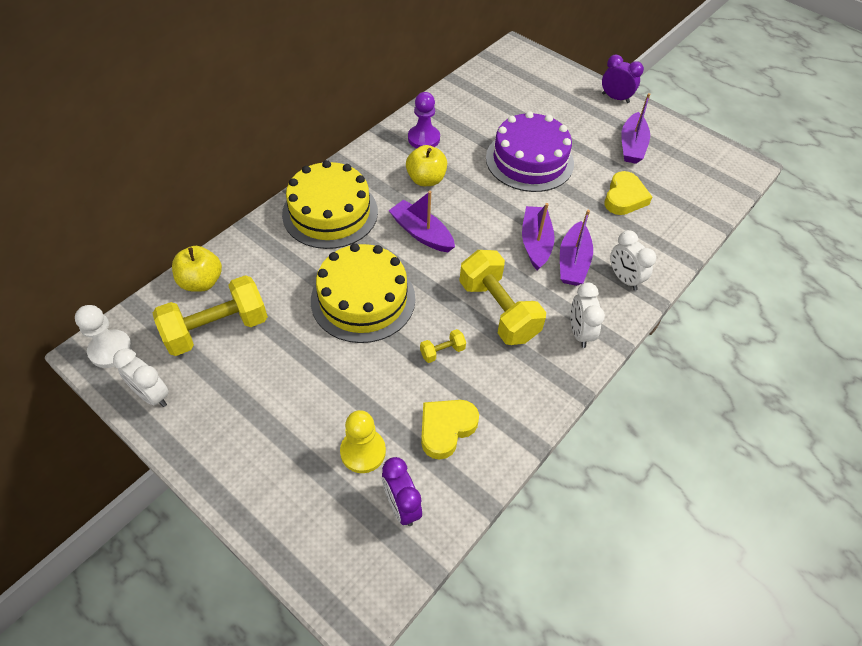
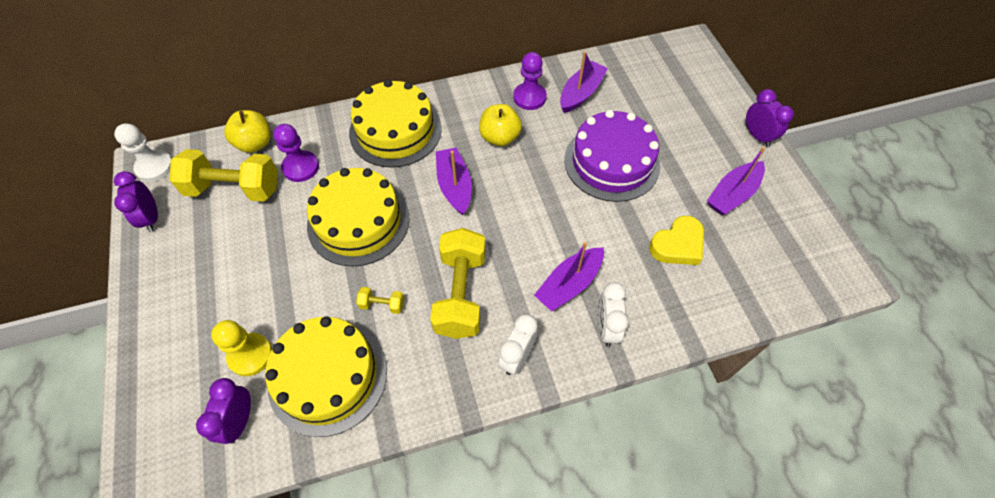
camera: 35 degrees right, 5 degrees up
(152, 395) = (151, 218): white clock -> purple clock
(267, 281) = (300, 167): none -> purple pawn
(446, 429) = (328, 376): yellow heart -> yellow cake
(535, 243) = (549, 246): purple boat -> purple boat (581, 93)

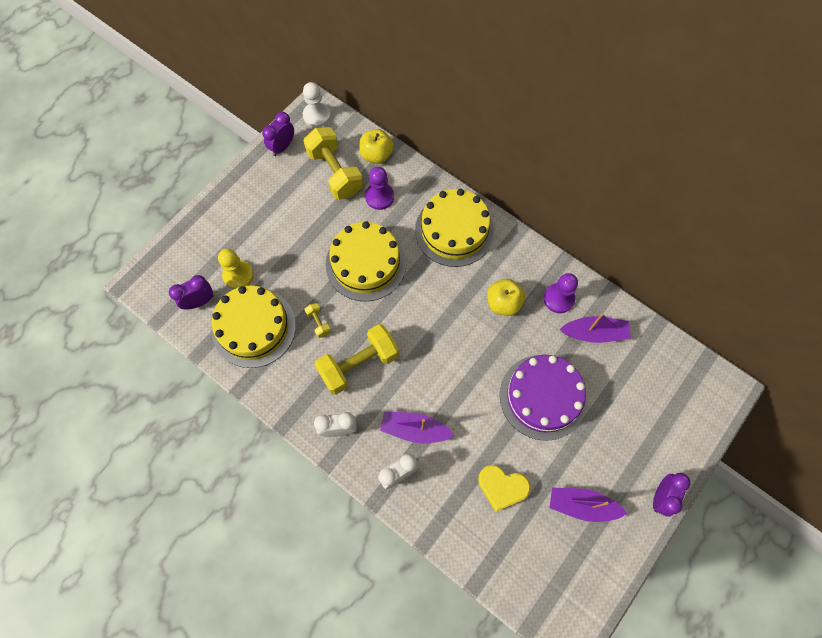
camera: 55 degrees right, 10 degrees up
(454, 186) = (438, 302): purple boat -> none

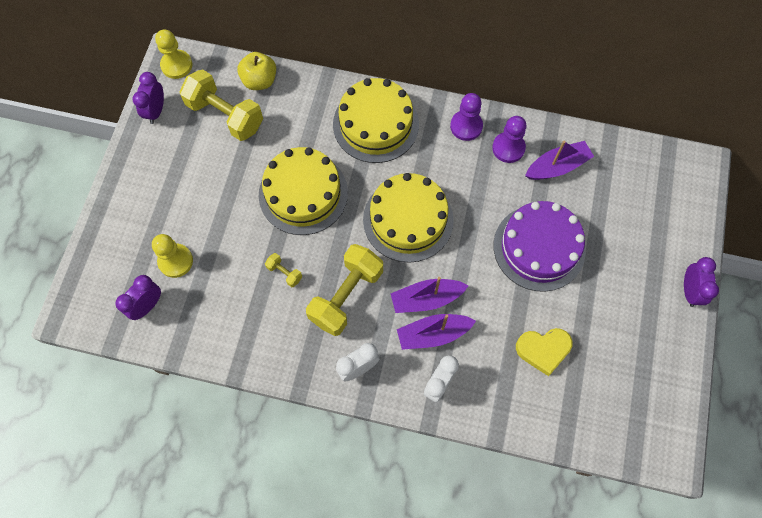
camera: 25 degrees left, 0 degrees up
(254, 327) = (219, 306): yellow cake -> yellow cake (408, 219)
(316, 116) = (176, 65): white pawn -> yellow pawn
(379, 197) = (284, 121): purple pawn -> purple pawn (466, 126)
(503, 303) = (458, 175): yellow apple -> none
(581, 505) = (624, 332): purple boat -> purple boat (426, 299)

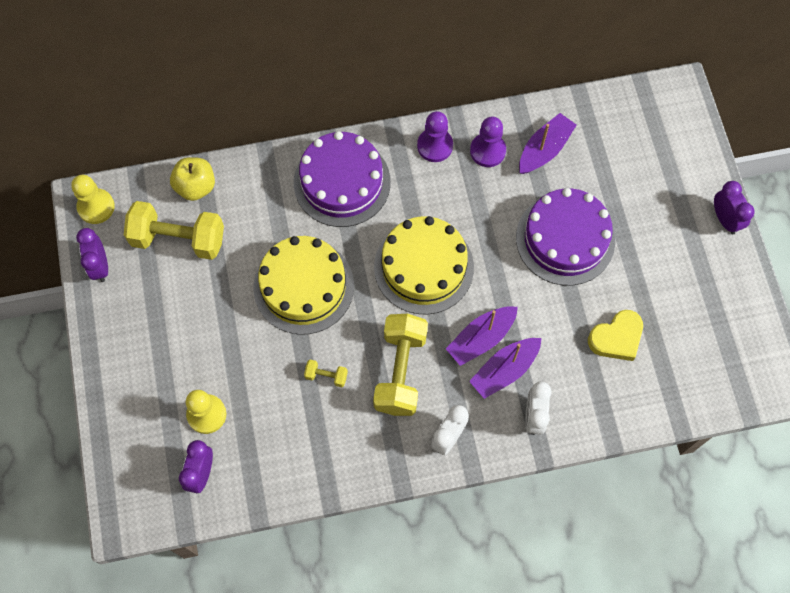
camera: 25 degrees left, 0 degrees up
(375, 124) = (342, 182): yellow cake -> purple cake

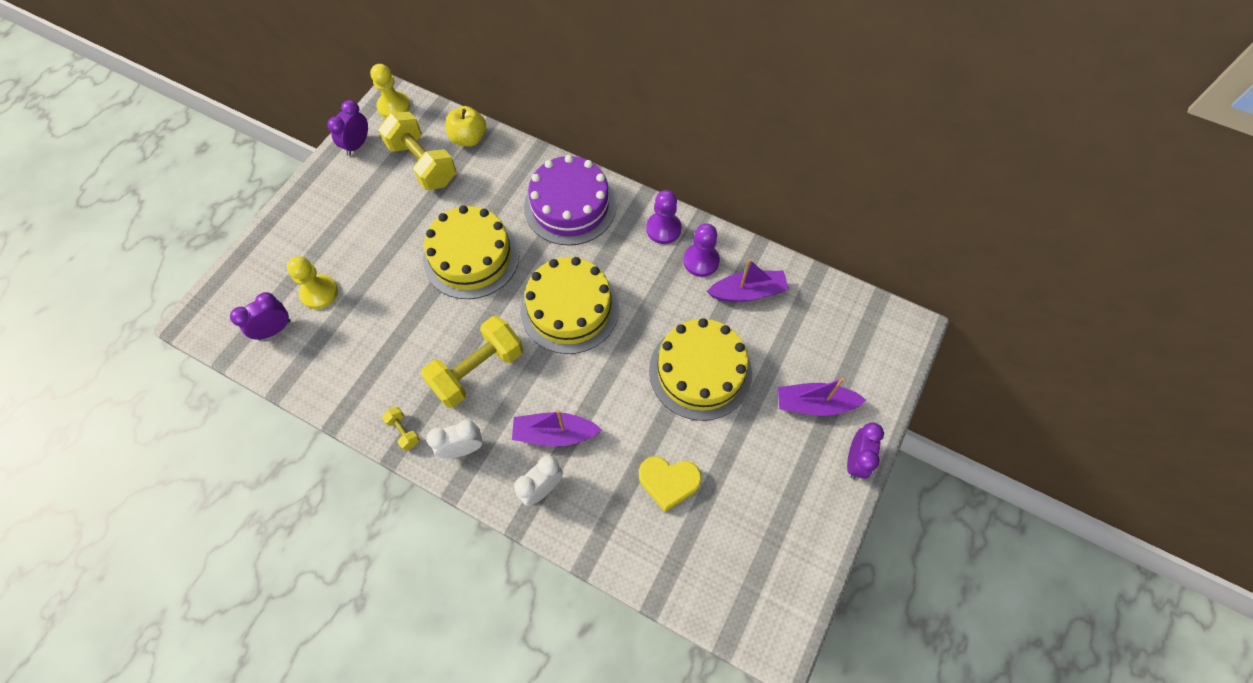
camera: 40 degrees right, 5 degrees down
(326, 376) = (423, 331): yellow dumbbell -> yellow dumbbell (403, 431)
(481, 339) = (560, 395): purple boat -> purple boat (814, 404)
(565, 239) = (700, 371): purple cake -> yellow cake

